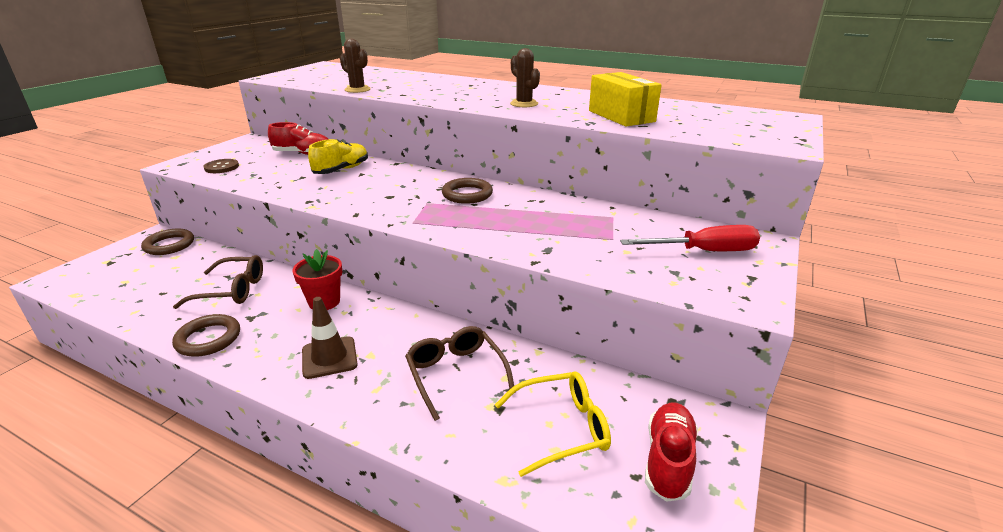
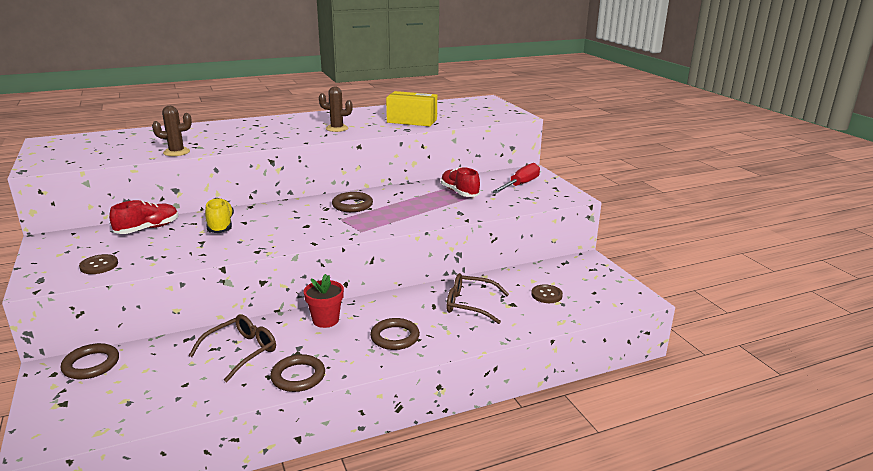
camera: 50 degrees left, 5 degrees down
(329, 357) = (395, 337): brown traffic cone -> brown ring
(561, 428) = (546, 295): yellow glasses -> brown button
(668, 460) = (594, 281): red shoe -> red shoe (459, 192)

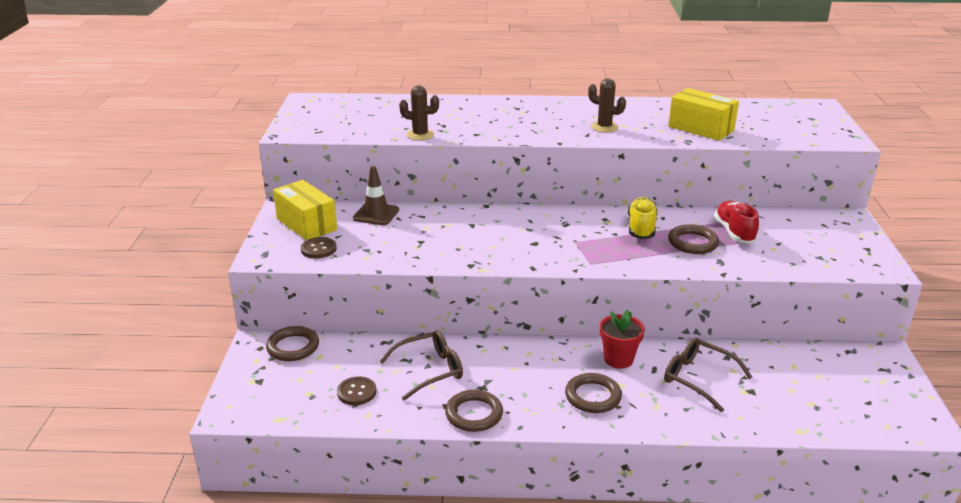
camera: 25 degrees right, 5 degrees up
(77, 248) = (306, 224): none -> yellow box
(147, 229) = (376, 214): red shoe -> brown traffic cone
(220, 226) = (446, 225): yellow shoe -> yellow shoe (641, 228)
(325, 320) = (527, 356): red flower pot -> red flower pot (618, 359)
(352, 205) = (597, 225): brown ring -> brown ring (692, 243)
(520, 185) = (821, 236): red screwdriver -> none
(546, 295) = (801, 390): brown button -> brown button (356, 392)

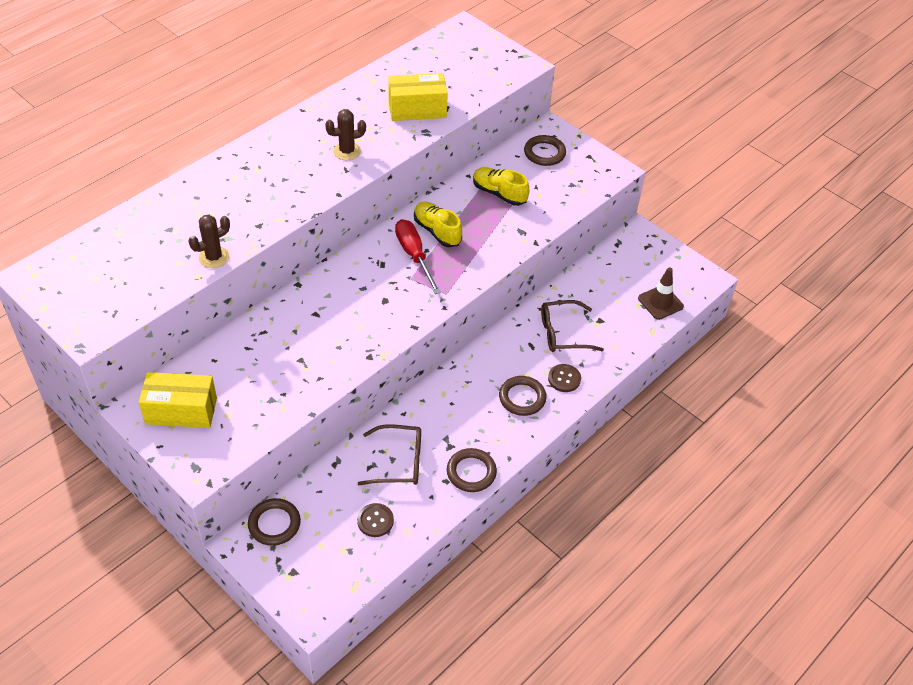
camera: 50 degrees left, 20 degrees up
(318, 249) = (232, 428): brown button -> brown button (564, 379)
(376, 214) = (223, 357): brown traffic cone -> brown traffic cone (660, 302)
(429, 370) = (399, 462): brown glasses -> brown glasses turned 75 degrees clockwise
(599, 231) = (414, 255): none -> red screwdriver
(618, 359) = (502, 354): red flower pot -> none
(692, 243) = (486, 224): brown ring -> brown ring (544, 153)
(734, 232) = (499, 193): red shoe -> yellow shoe

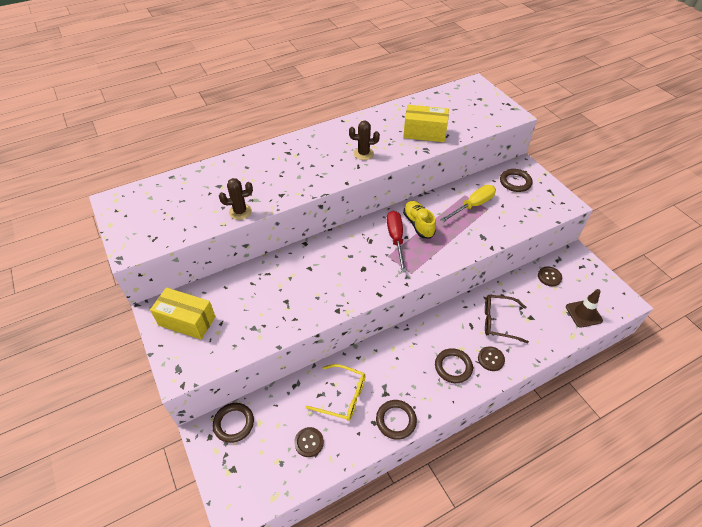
camera: 20 degrees right, 0 degrees up
(399, 462) = (342, 396): brown glasses -> yellow glasses
(499, 193) = (473, 205): yellow shoe -> yellow screwdriver
(611, 267) = (549, 277): none -> brown button

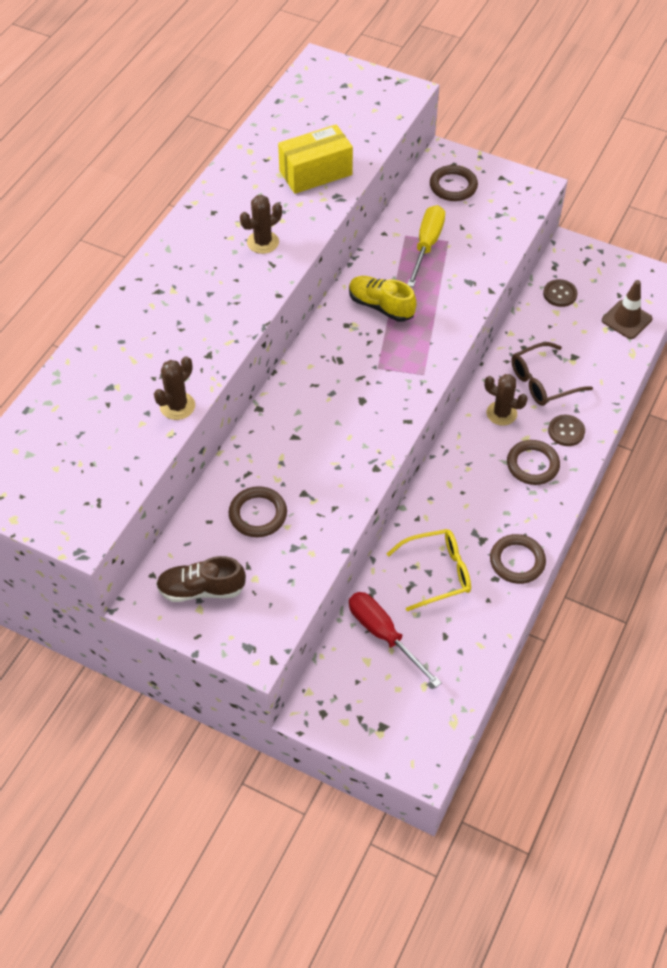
camera: 35 degrees left, 5 degrees up
(187, 321) = (201, 589): yellow box -> brown shoe
(234, 423) = (338, 681): brown ring -> brown ring (258, 514)
(309, 442) = (442, 644): brown button -> none
(396, 239) = (369, 340): red screwdriver -> red screwdriver (383, 634)
(458, 326) = (501, 413): none -> brown cactus

